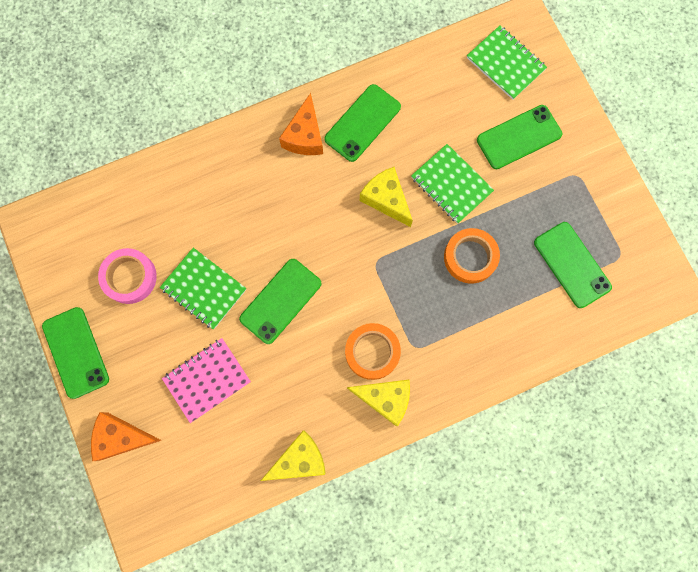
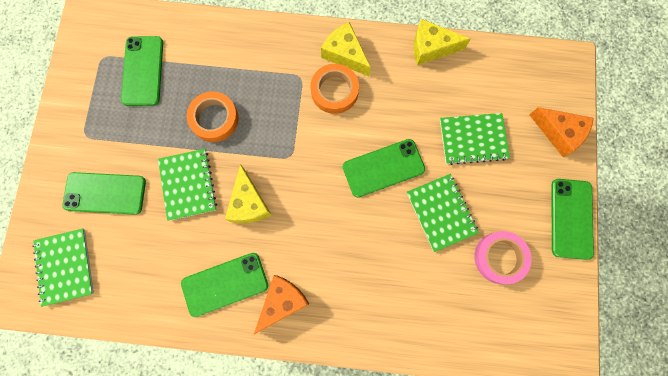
camera: 150 degrees left, 0 degrees up
(207, 380) = (473, 139): pink notebook -> green notebook

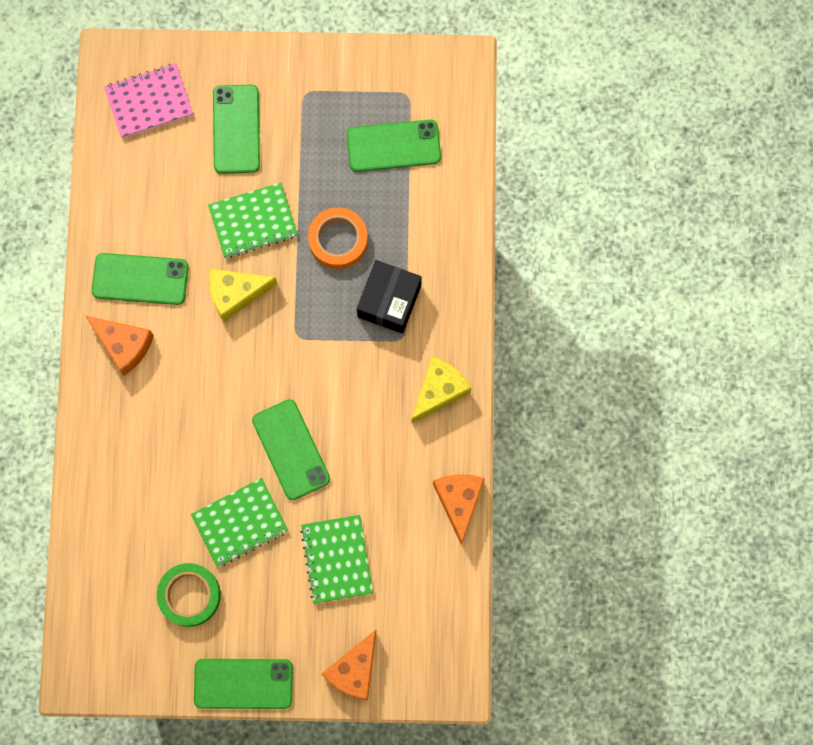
camera: 85 degrees right, 0 degrees up
(65, 267) = (149, 102): green notebook -> pink notebook
(225, 284) = (140, 279): green phone -> green phone turned 60 degrees counterclockwise
(270, 84) = (389, 301): none -> black box
(334, 91) = (387, 382): orange tape -> none
(431, 48) = (459, 501): yellow cheese -> orange cheese
(500, 258) = (189, 595): pink tape -> green tape

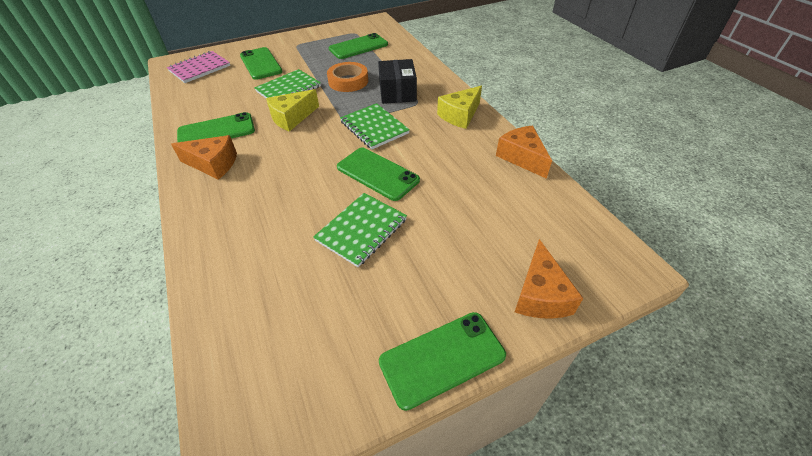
camera: 25 degrees left, 30 degrees down
(189, 595) = (341, 302): green tape -> none
(337, 559) = (460, 222): green notebook -> green notebook (374, 127)
(439, 391) = (460, 115): yellow cheese -> yellow cheese turned 150 degrees counterclockwise

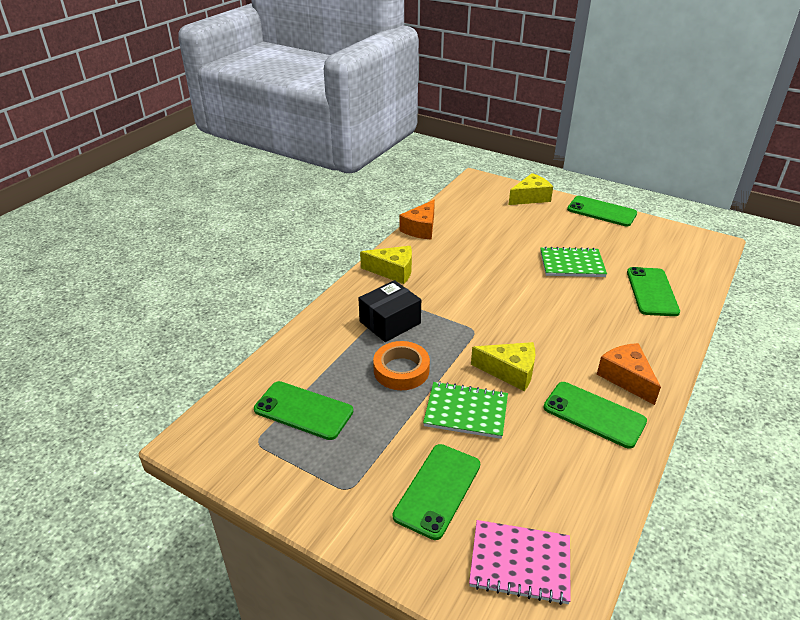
camera: 125 degrees left, 10 degrees down
(374, 127) = (463, 310): green notebook -> none
(377, 173) = (516, 281): green phone -> green phone (651, 292)
(540, 294) = (530, 198): orange cheese -> yellow cheese

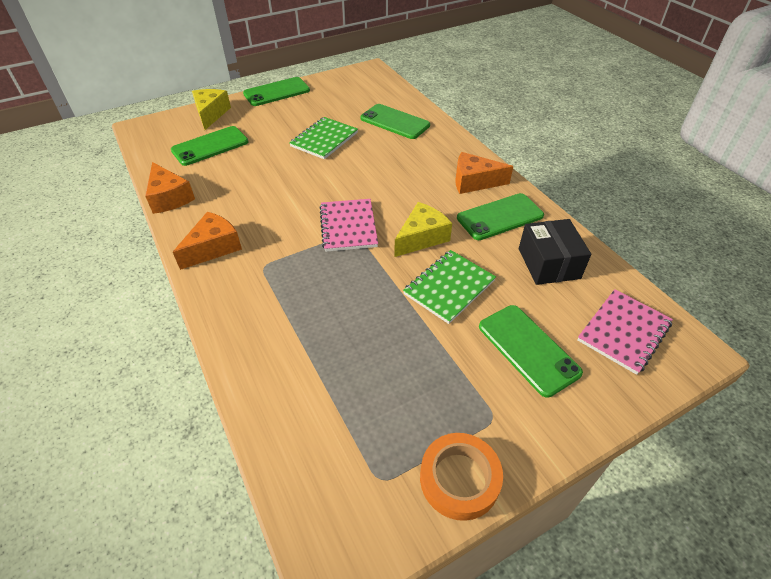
camera: 60 degrees left, 10 degrees up
(303, 410) = (362, 414): green phone -> green phone (210, 146)
(390, 322) = (289, 285): black box -> black box (548, 263)
(393, 271) = (213, 248): yellow cheese -> orange cheese
(401, 370) = (364, 307): orange tape -> orange tape (459, 479)
(479, 324) = (348, 226): none -> pink notebook

